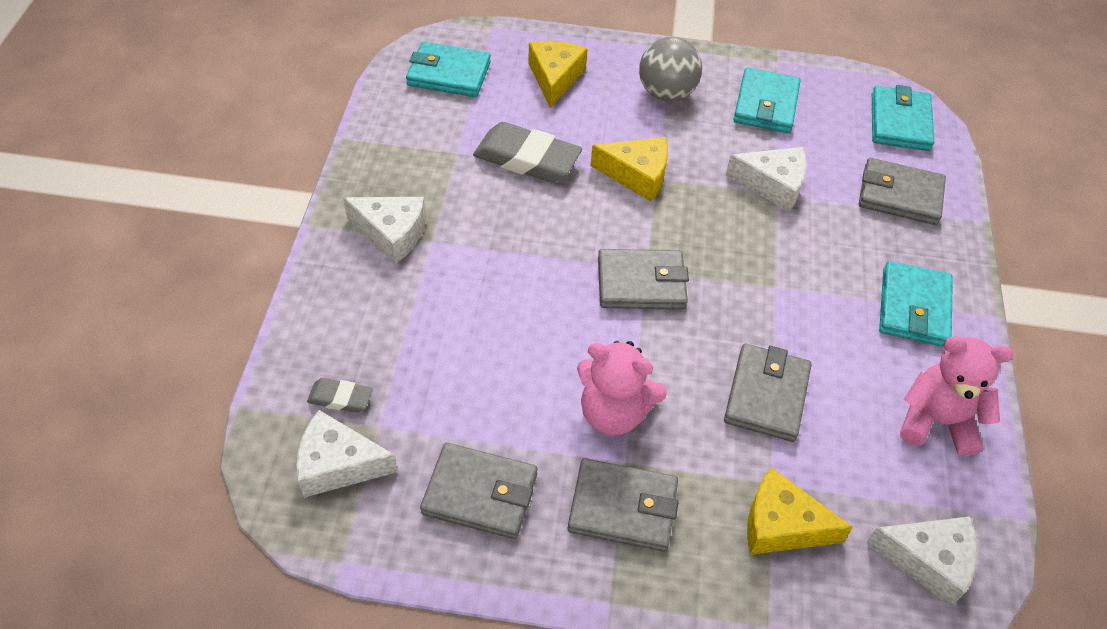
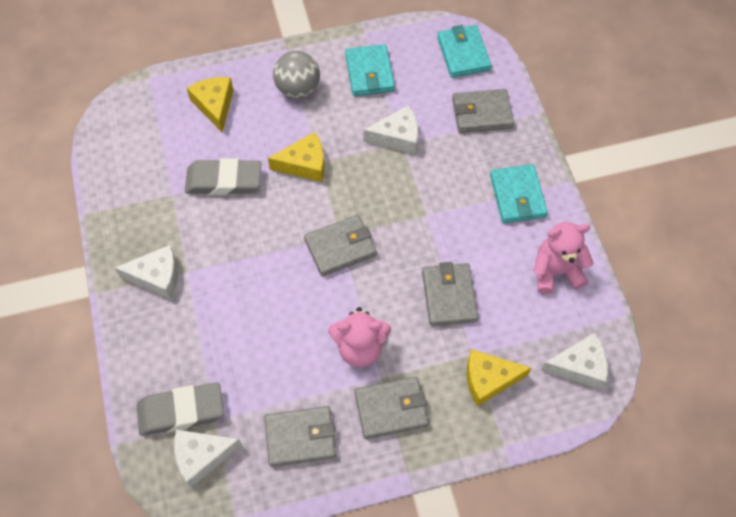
camera: 20 degrees left, 10 degrees up
(340, 398) = (181, 411): grey eraser -> grey eraser, size x1.97
(449, 74) = (136, 131): turquoise wallet -> none

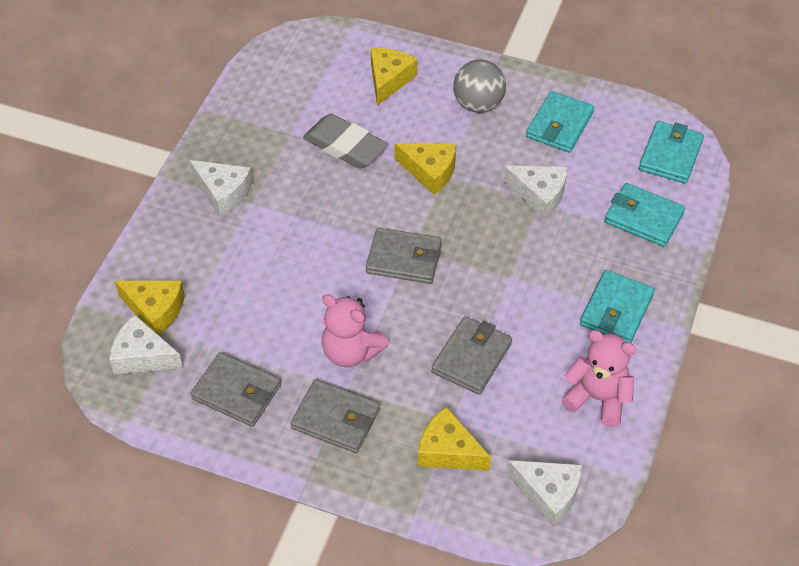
camera: 35 degrees right, 10 degrees down
(181, 411) = (155, 310): grey eraser -> yellow cheese
(482, 113) = (643, 218): grey wallet -> turquoise wallet

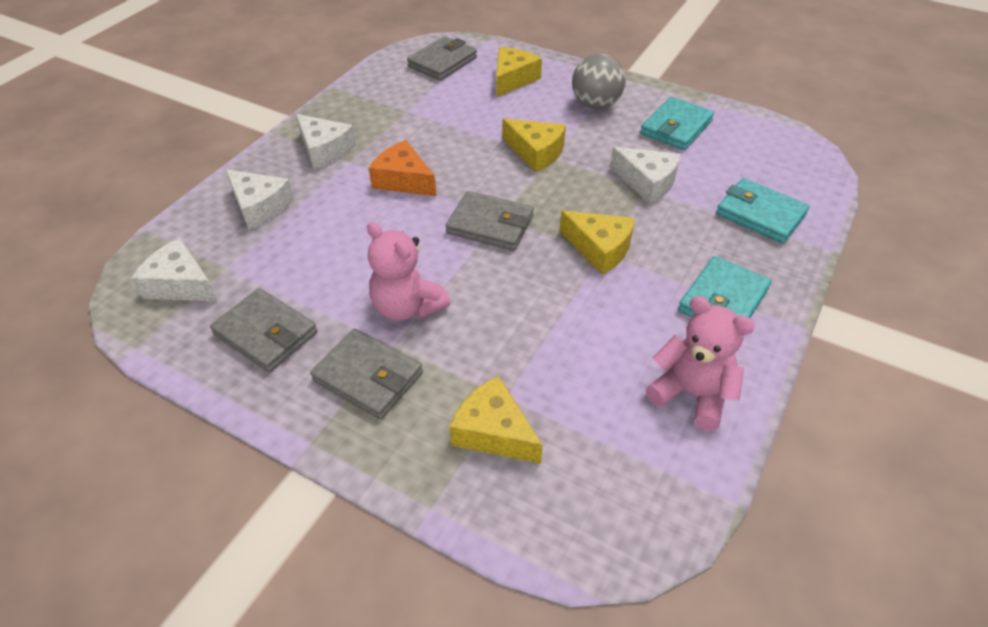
camera: 10 degrees right, 5 degrees down
(155, 310) = (214, 243): yellow cheese -> yellow cheese (599, 249)
(311, 219) = (403, 180): none -> orange cheese
(345, 146) = (456, 125): grey eraser -> none
(471, 358) = (544, 330): grey wallet -> grey wallet (442, 62)
(548, 493) = (613, 505): white cheese -> white cheese (260, 207)
(670, 155) = (792, 162): turquoise wallet -> none

